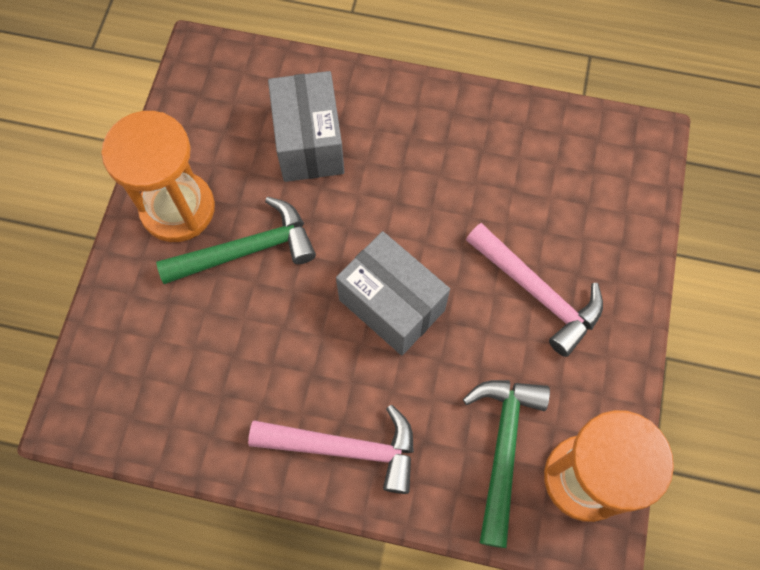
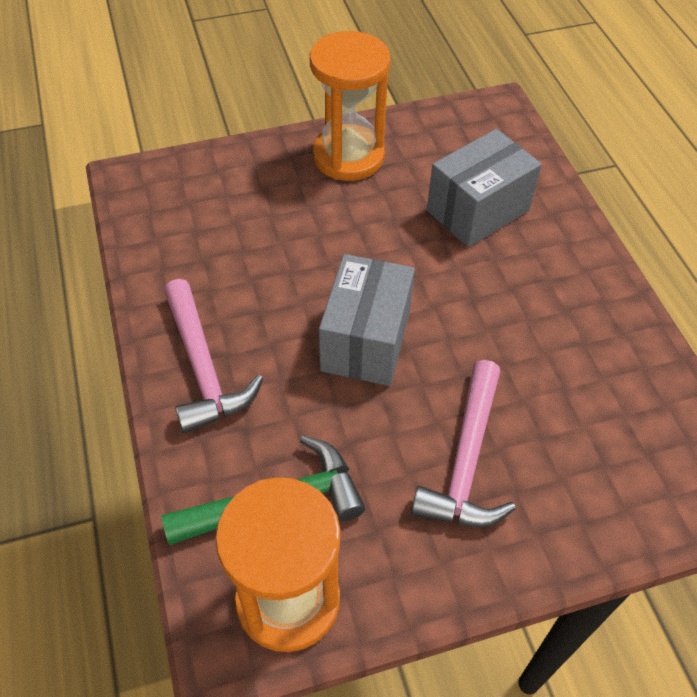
camera: 60 degrees right, 15 degrees down
(247, 250) = (344, 216): green hammer -> none

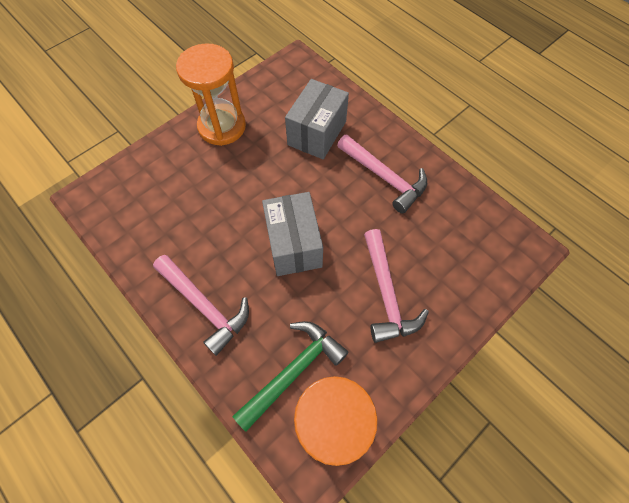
camera: 25 degrees left, 10 degrees up
(548, 305) = (384, 177): none -> pink hammer

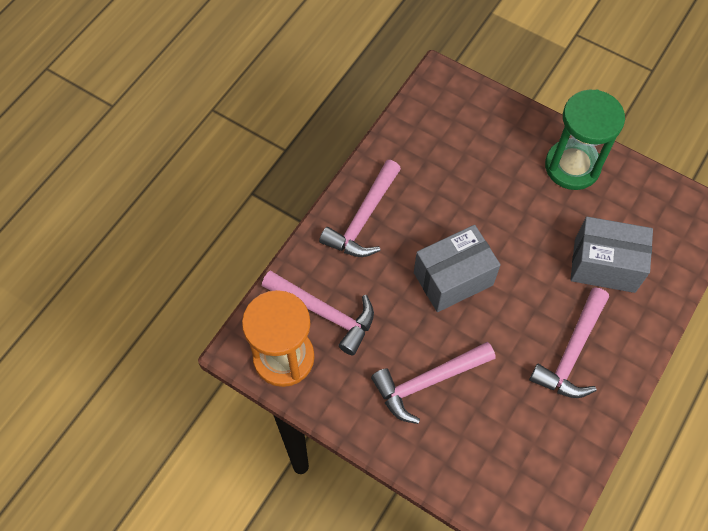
camera: 75 degrees right, 0 degrees up
(222, 126) = (572, 166): orange hourglass -> green hourglass
(294, 371) = (325, 313): green hammer -> pink hammer

